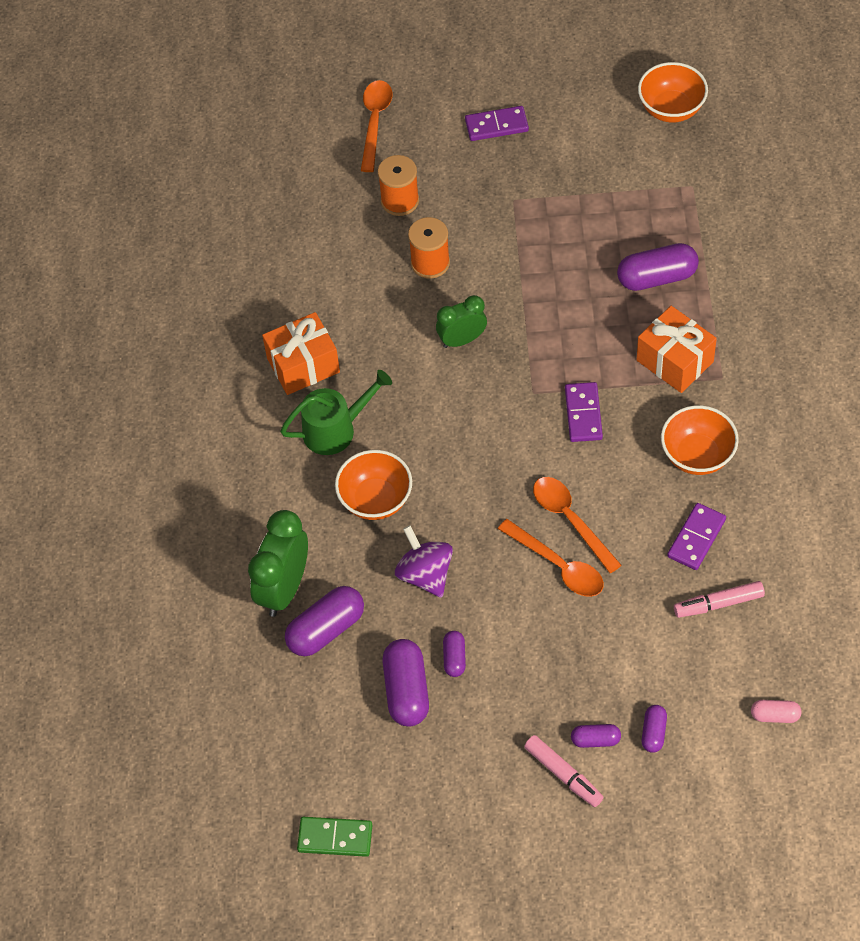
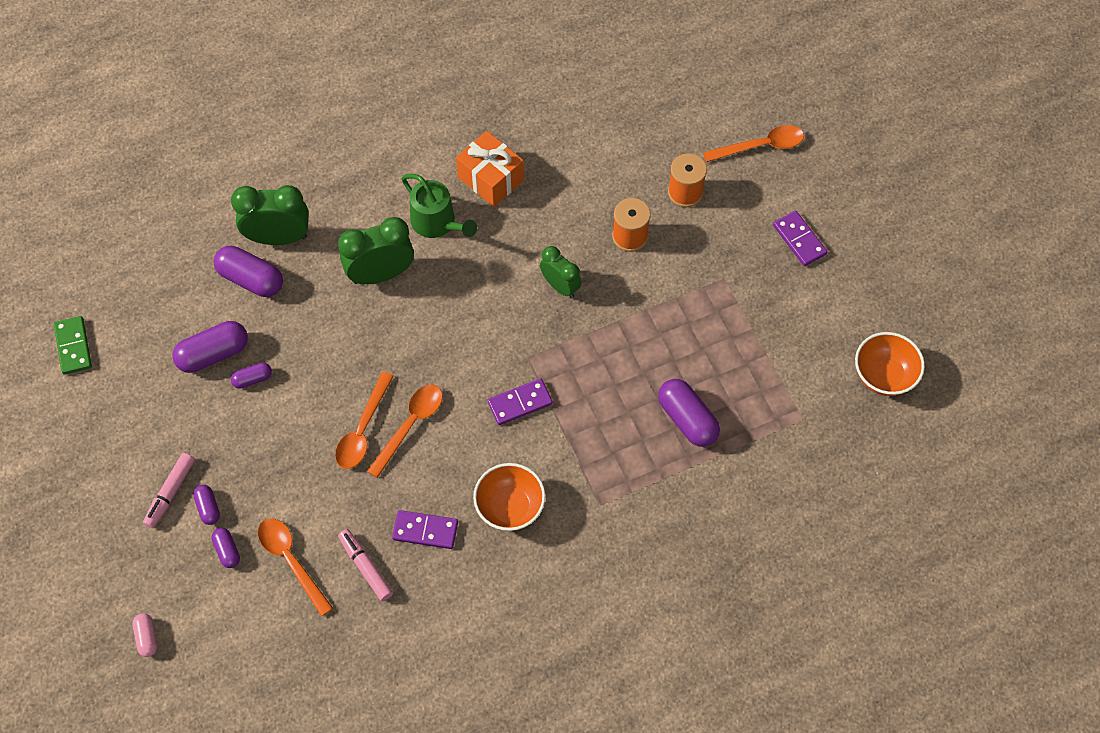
camera: 65 degrees right, 5 degrees up
(375, 500) = (380, 274): orange bowl -> green clock
(425, 574) = (323, 333): purple spinning top -> none
(653, 733) = (227, 551): purple capsule -> purple capsule turned 75 degrees clockwise
(675, 361) = (602, 460): orange gift -> none
(687, 673) = (291, 561): none -> orange spoon
(775, 715) = (270, 643): pink capsule -> pink capsule (147, 637)

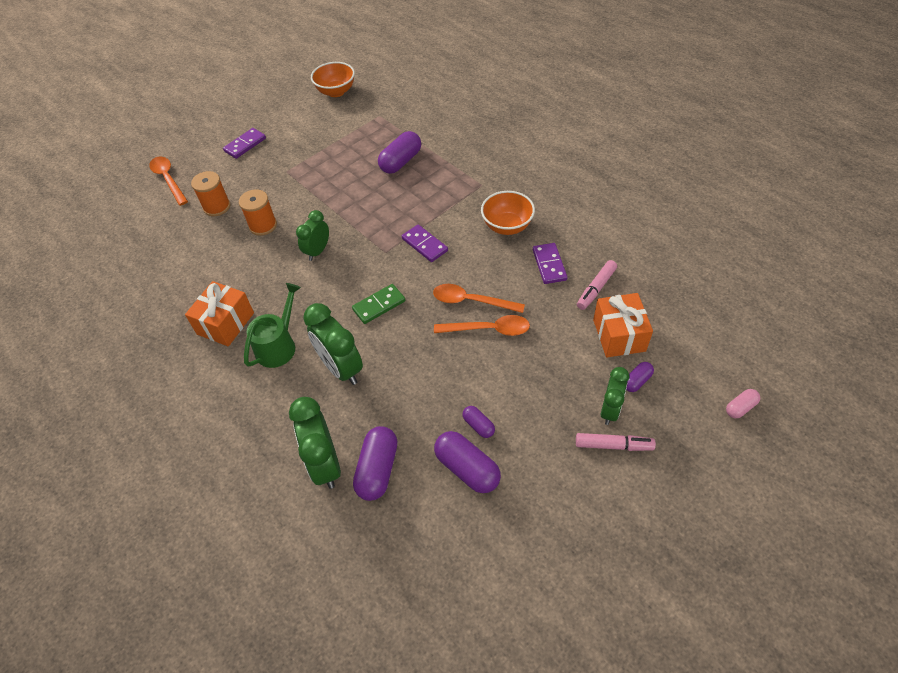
camera: 105 degrees left, 10 degrees down
(73, 346) = (512, 610): green domino -> green domino (379, 305)
(208, 508) = (610, 410): purple capsule -> green clock
(291, 561) = (619, 335): orange spoon -> orange gift

